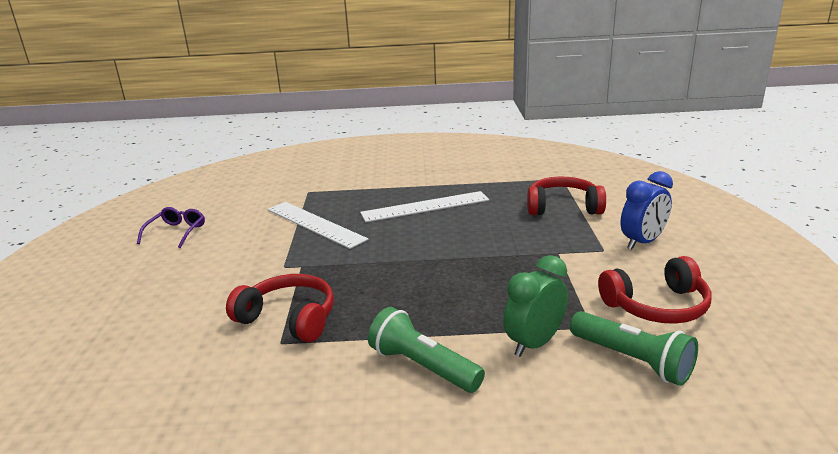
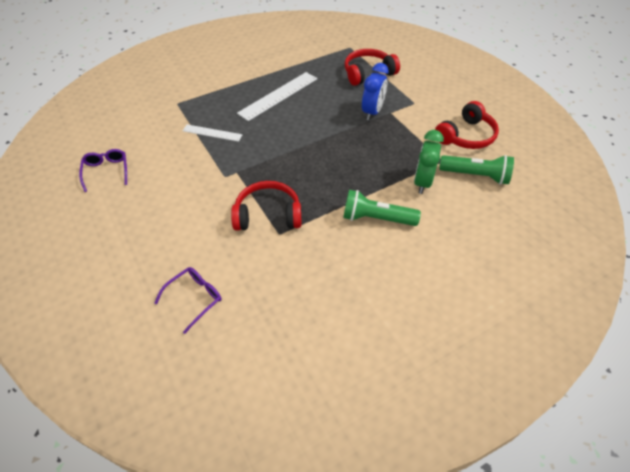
camera: 30 degrees left, 25 degrees up
(114, 378) = (194, 298): none -> purple glasses
(315, 224) = (212, 133): white ruler -> white ruler, size x0.59
(642, 242) = (431, 91): blue clock -> blue clock (372, 112)

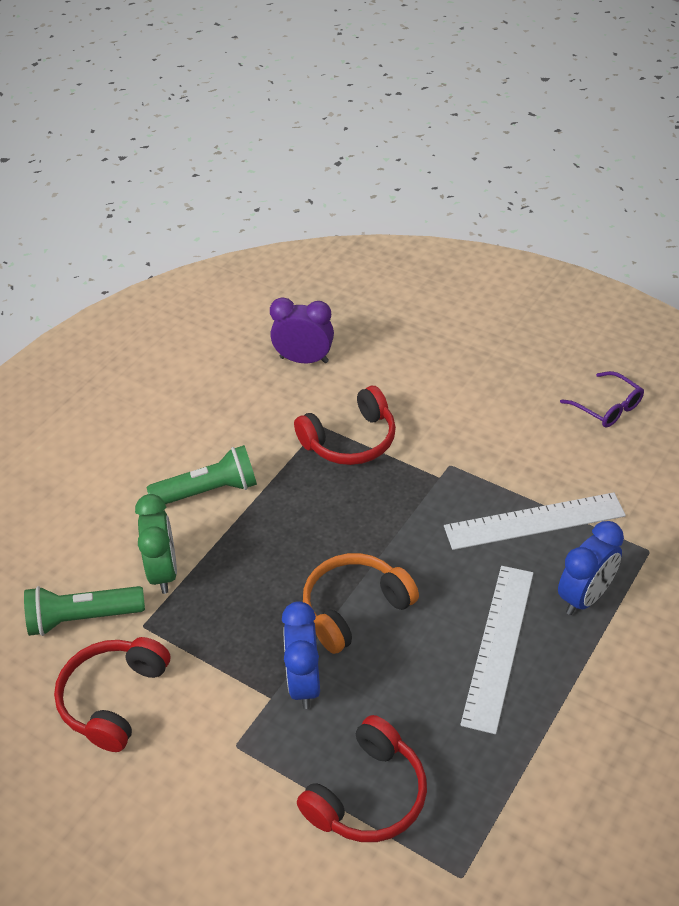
camera: 155 degrees right, 5 degrees down
(194, 298) = (359, 336): purple glasses -> none
(212, 133) = (534, 521): white ruler -> white ruler, size x1.70
(224, 98) = (585, 597): none -> blue clock
(252, 295) = (304, 360): none -> purple clock
(330, 130) = (355, 609): none -> orange headphones

